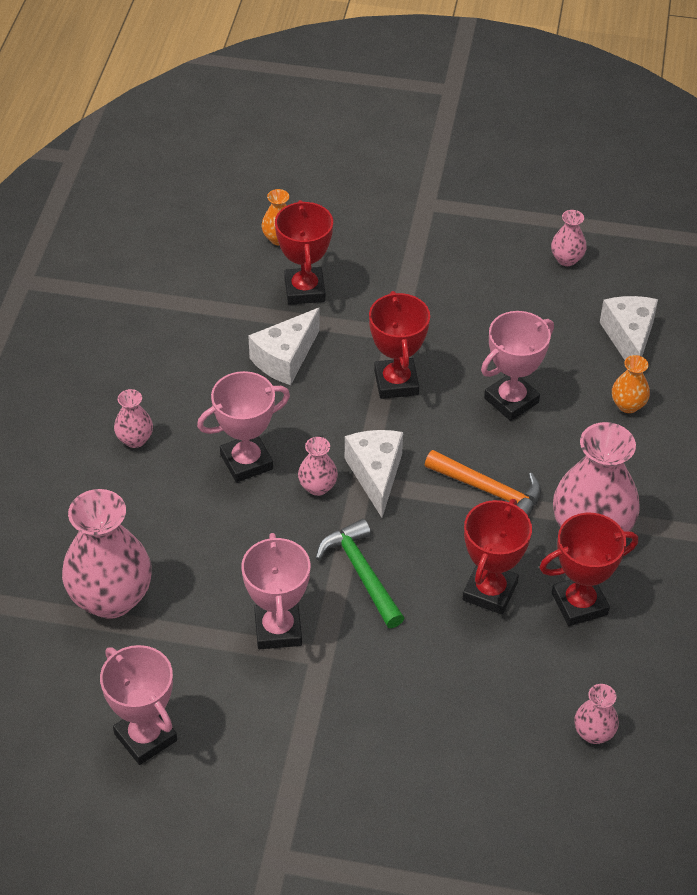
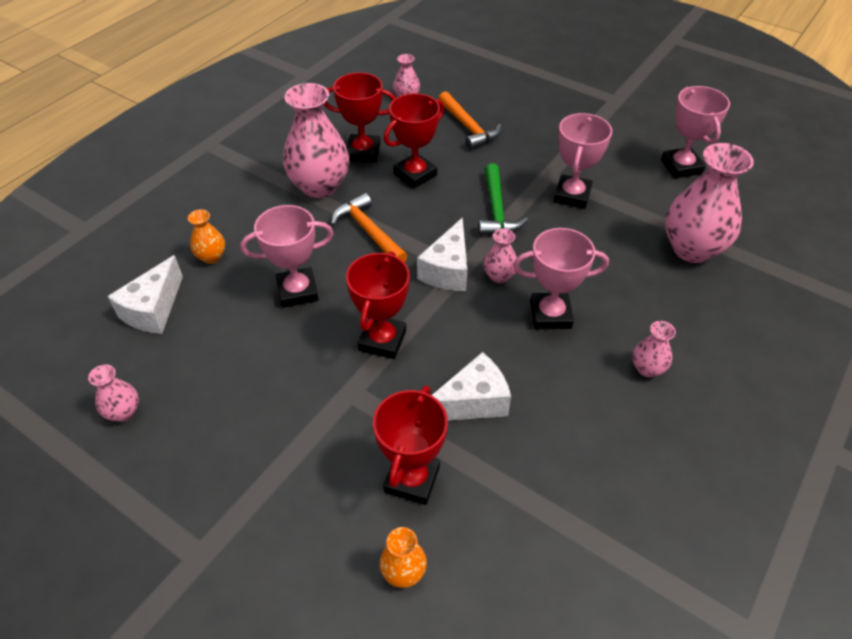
camera: 155 degrees left, 0 degrees up
(470, 704) = (468, 127): none -> orange hammer

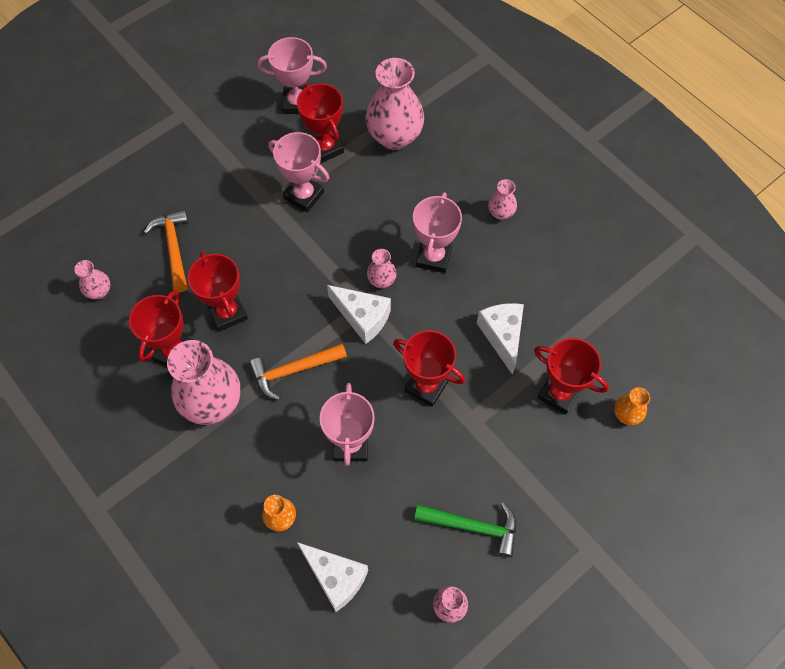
camera: 75 degrees left, 15 degrees up
(468, 127) = (174, 248): orange hammer -> orange hammer turned 90 degrees counterclockwise
(496, 210) = (301, 259): green hammer -> green hammer (472, 527)
(639, 198) = (325, 148): none -> red trophy

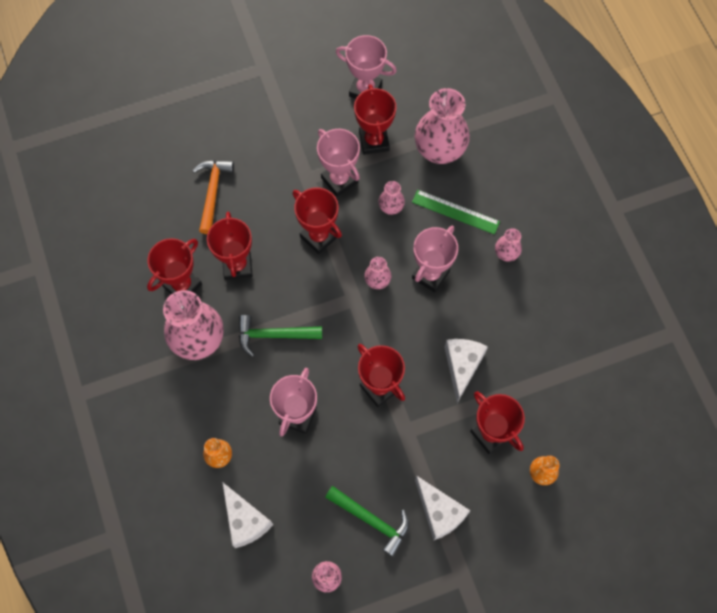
camera: 20 degrees right, 5 degrees up
(99, 291) = (139, 211): pink vase -> pink vase (391, 207)
(293, 370) = (274, 335): orange hammer -> green hammer
(303, 257) = (319, 236): none -> red trophy
(362, 317) = (349, 308): white cheese -> white cheese (439, 512)
(434, 190) = (455, 212): none -> green ruler

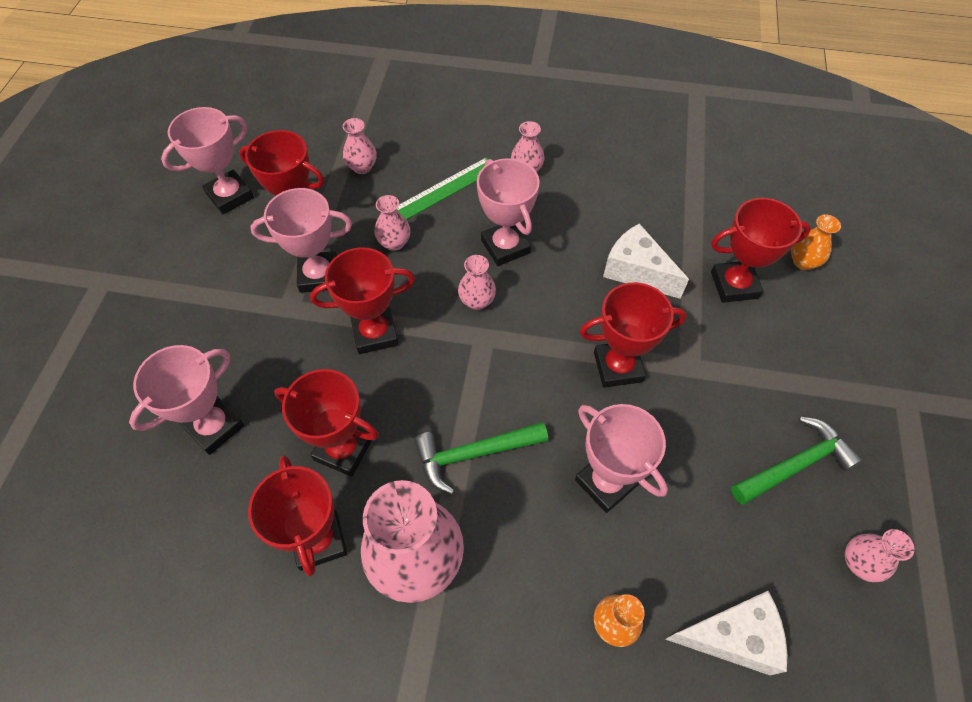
camera: 60 degrees left, 10 degrees down
(213, 192) = (214, 427): orange hammer -> pink trophy
(274, 335) = (474, 454): green hammer -> green hammer turned 45 degrees clockwise
(439, 150) = (362, 167): pink vase -> pink vase, size x0.47
(439, 512) = (812, 383): white cheese -> none

